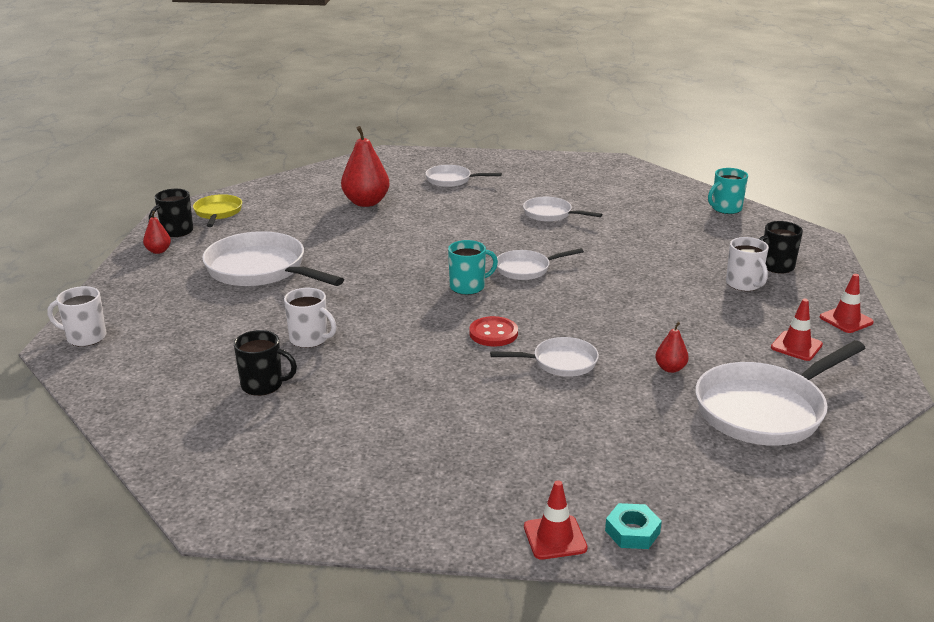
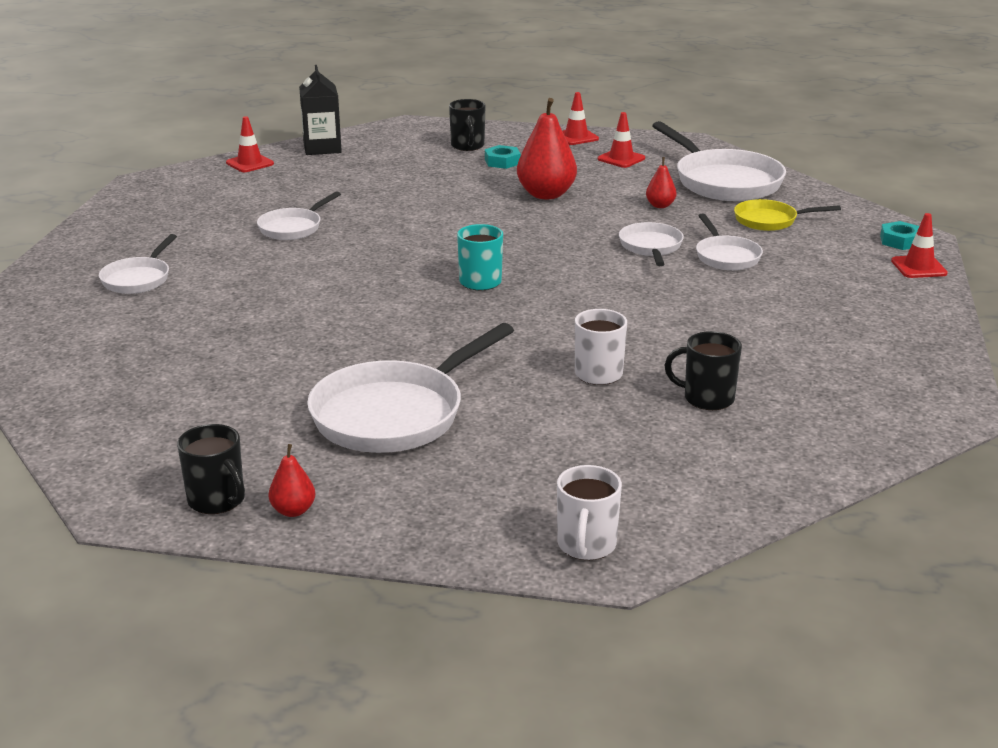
camera: 85 degrees left, 0 degrees up
(218, 213) = (155, 465): yellow pan -> yellow pan (770, 221)
(263, 385) = (707, 398): black mug -> black mug turned 90 degrees counterclockwise
(366, 202) = (186, 339): red pear -> red pear (546, 194)
(493, 333) = (591, 273): red button -> none
(526, 269) = (442, 249): white pan -> white pan (726, 256)
(673, 188) = (250, 163): none -> red traffic cone
(725, 209) = (322, 148): turquoise mug -> black carton
(744, 284) = (502, 162): white mug -> turquoise nut

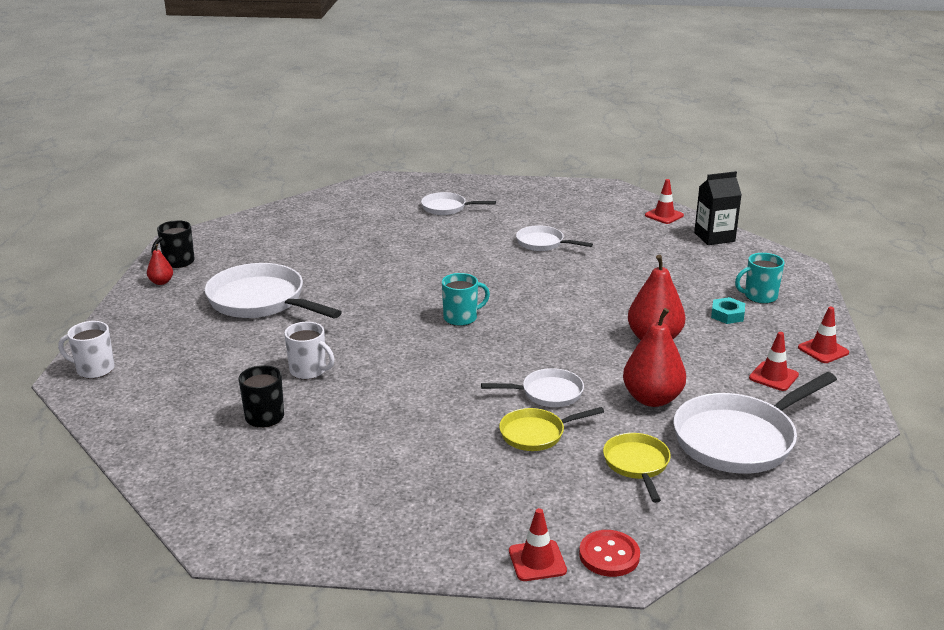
camera: 85 degrees right, 0 degrees up
(467, 146) = (759, 296): black mug -> turquoise mug
(660, 205) = (652, 399): red pear -> red pear, size x2.01
(726, 256) = (536, 434): white pan -> yellow pan
(900, 241) = (609, 555): turquoise nut -> red button

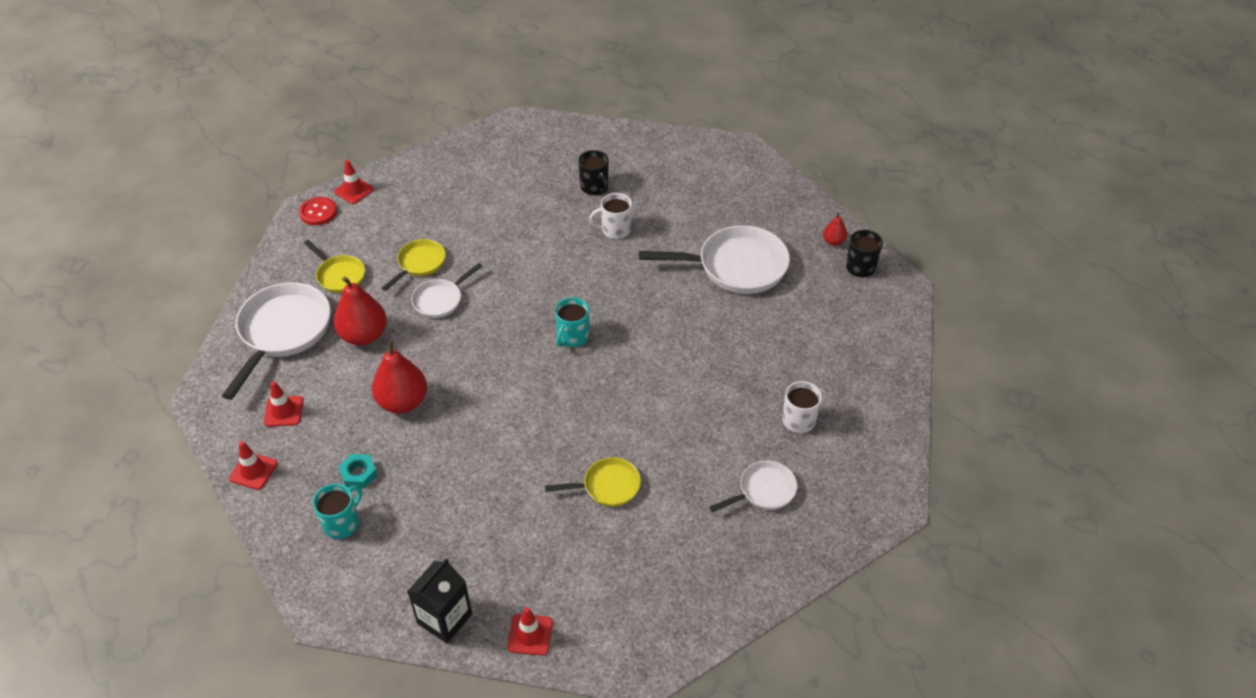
camera: 140 degrees right, 20 degrees up
(94, 369) = (741, 159): white mug -> white mug (799, 420)
(543, 243) = (607, 486): white pan -> yellow pan

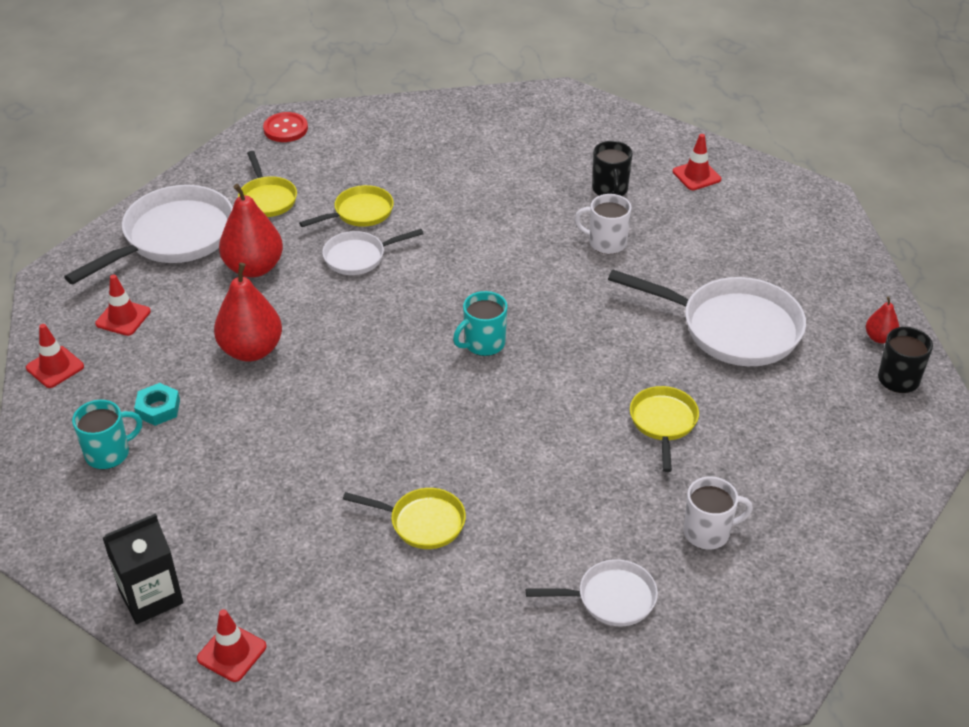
camera: 25 degrees right, 5 degrees down
(354, 191) = (337, 118): red traffic cone -> red traffic cone (696, 175)
(728, 352) = (663, 423): none -> yellow pan

